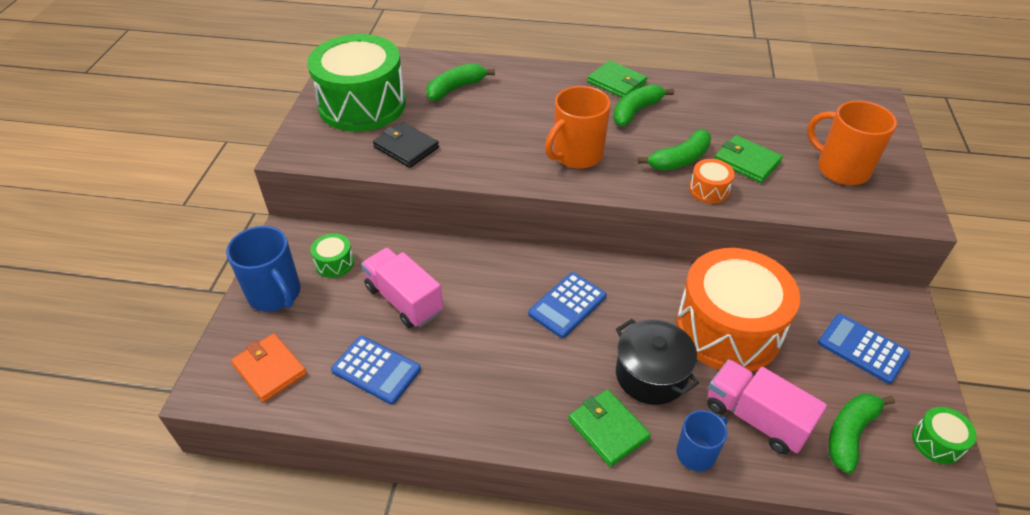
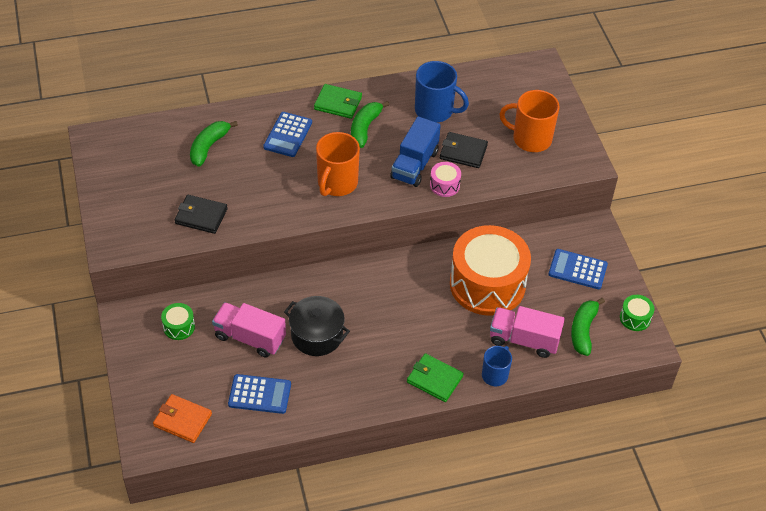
camera: 25 degrees left, 5 degrees up
(275, 294) = (148, 365): blue mug -> blue mug (435, 110)
(362, 105) = (139, 186): green drum -> none
(567, 305) = (371, 303): blue calculator -> blue calculator (288, 135)
(651, 375) = (448, 334): black pot -> black pot (317, 335)
(679, 160) = (414, 165): green banana -> blue truck
(709, 190) = (444, 185): orange drum -> pink drum
(747, 162) = (463, 152): green wallet -> black wallet

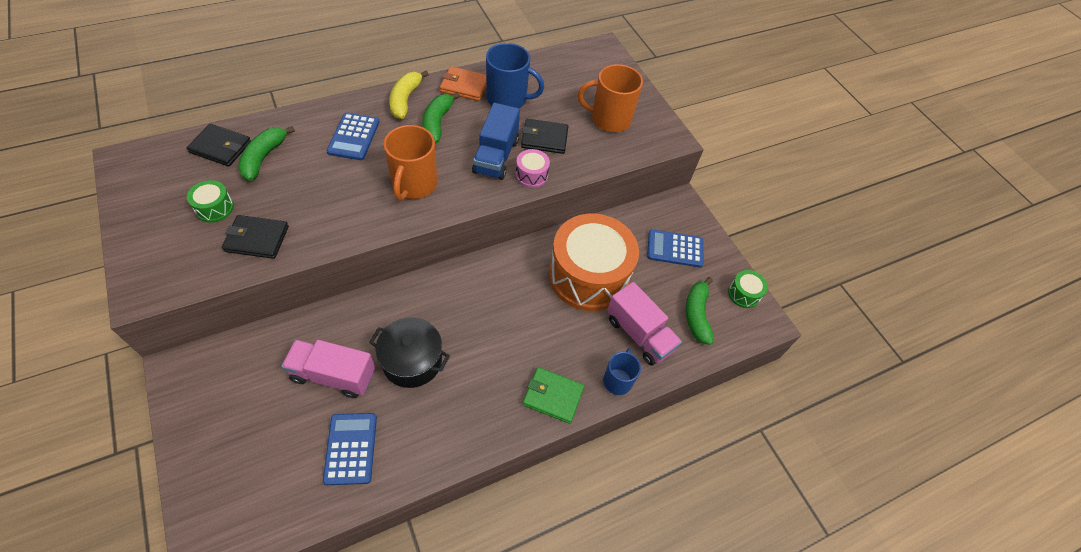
camera: 15 degrees left, 5 degrees up
(173, 134) = (220, 147): none -> black wallet
(179, 327) = (246, 373): green drum -> green drum (214, 208)
(182, 420) = (254, 501): orange wallet -> orange wallet (464, 86)
(259, 394) = (350, 448): blue calculator -> blue calculator turned 90 degrees counterclockwise
(338, 103) = (405, 100): green wallet -> yellow banana
(524, 340) = (639, 334): pink truck -> pink truck turned 135 degrees counterclockwise

